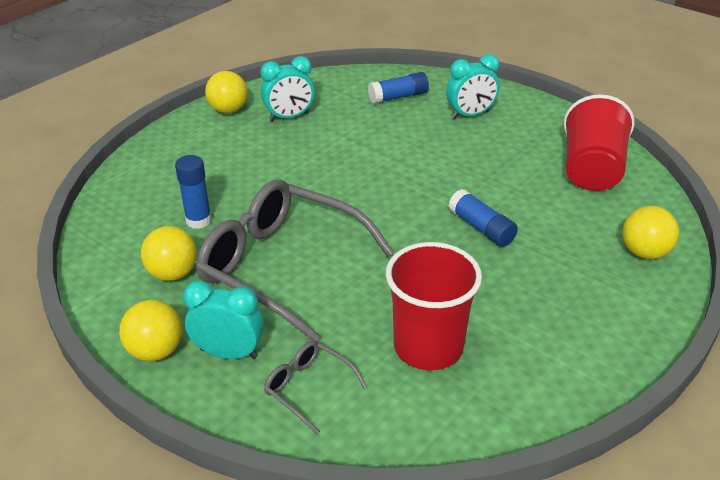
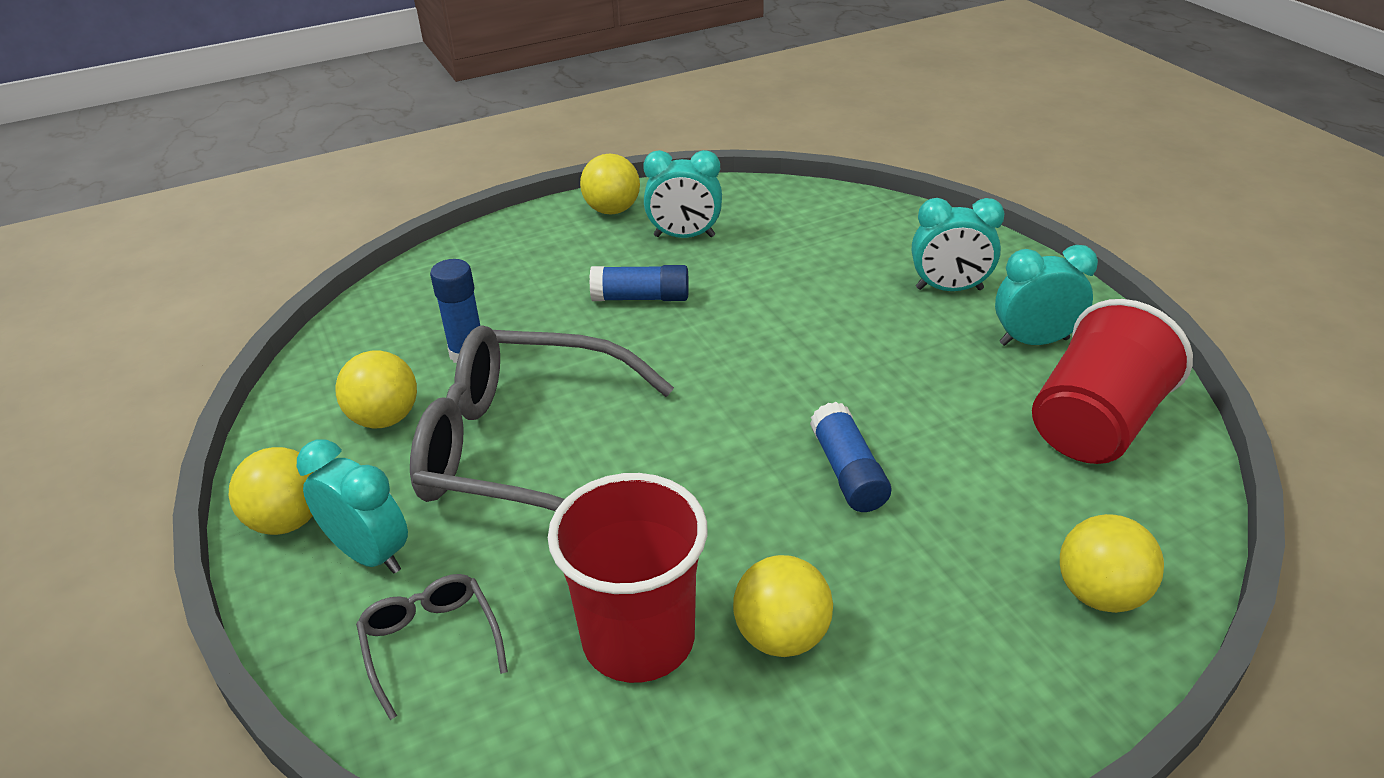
camera: 25 degrees right, 0 degrees up
(282, 267) = (524, 449): grey glasses -> grey glasses turned 45 degrees counterclockwise
(398, 97) = (857, 239): blue glue stick -> blue glue stick (641, 298)
(504, 321) = (781, 636): none -> yellow ball
(534, 134) = (1034, 341): none -> turquoise clock

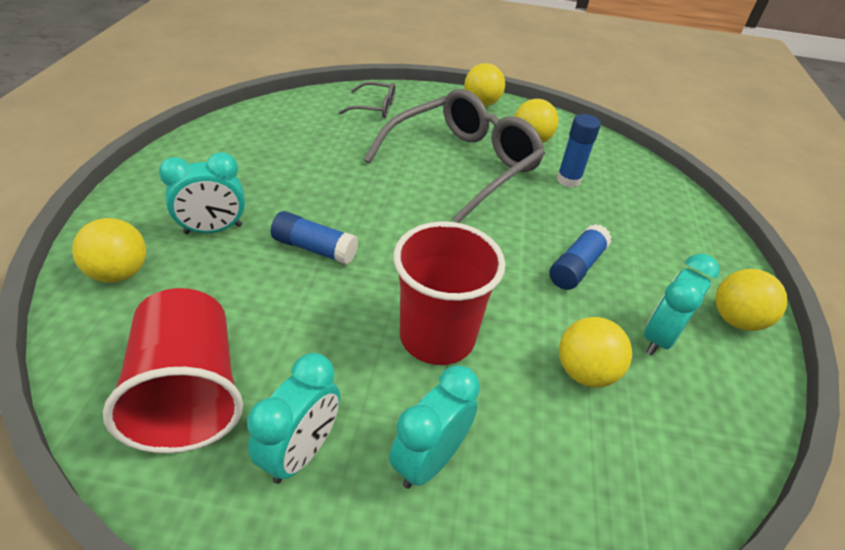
camera: 120 degrees right, 5 degrees up
(370, 554) = (438, 111): turquoise clock -> turquoise clock (213, 229)
(638, 639) = (312, 143): red cup -> red cup (437, 336)
(781, 636) = (260, 172): yellow ball -> yellow ball (584, 372)

